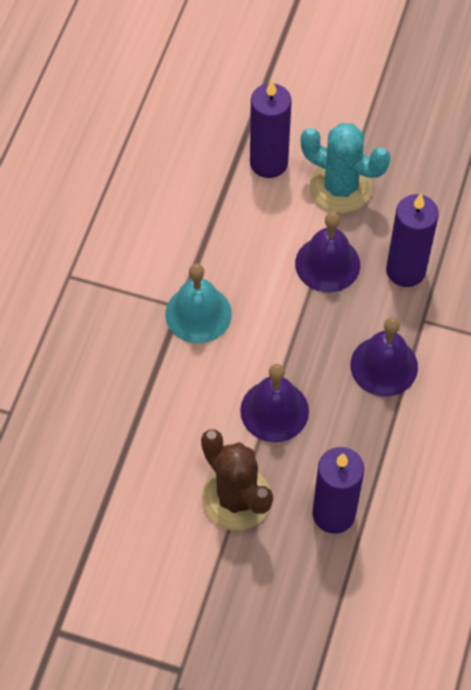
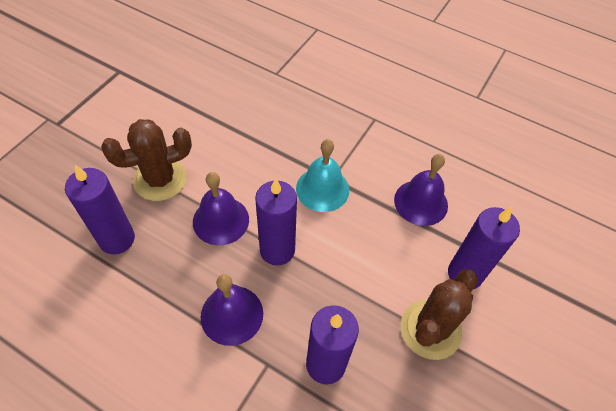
camera: 100 degrees right, 5 degrees down
(295, 342) = (277, 250): none -> purple candle
(327, 264) = (348, 295): purple bell -> purple bell (421, 202)
(340, 187) = (430, 329): turquoise cactus -> brown cactus

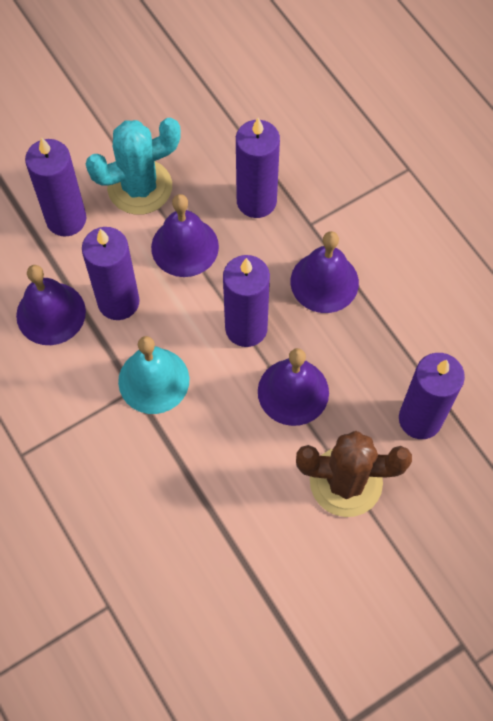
camera: 150 degrees left, 10 degrees up
(361, 293) = (185, 247): none -> purple bell
(381, 229) = (118, 302): none -> purple candle
(430, 329) = (140, 187): brown cactus -> turquoise cactus

